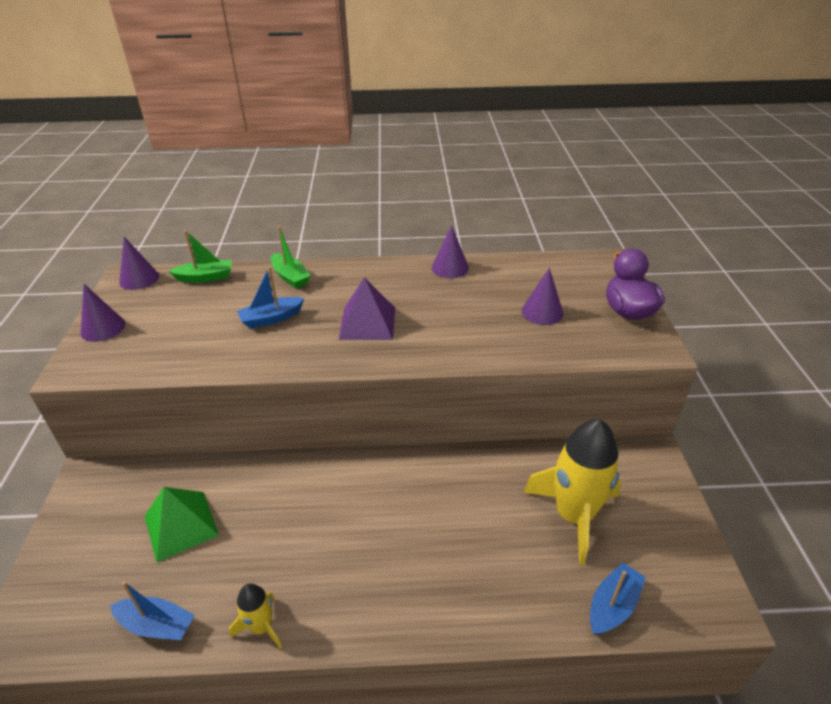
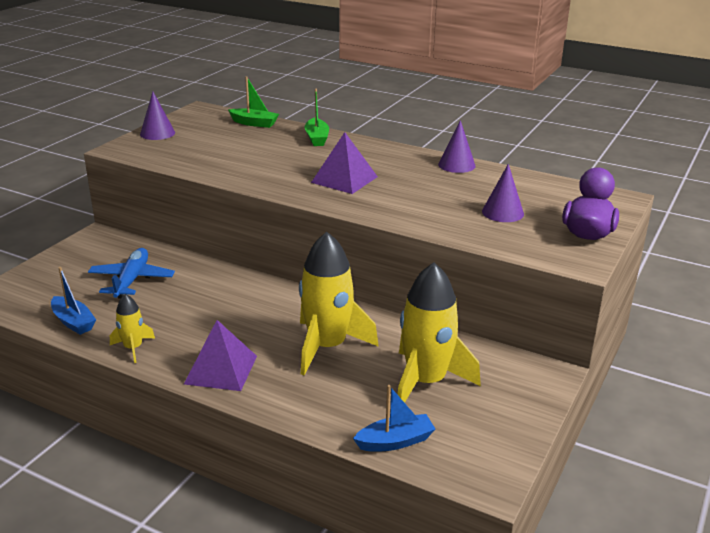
camera: 30 degrees right, 10 degrees down
(139, 279) = (207, 113): purple cone -> none
(181, 525) = (132, 280): green pyramid -> blue plane
(271, 318) = (275, 158): blue boat -> none
(381, 605) = (221, 369): none -> purple pyramid
(457, 517) = (327, 347): none -> yellow rocket

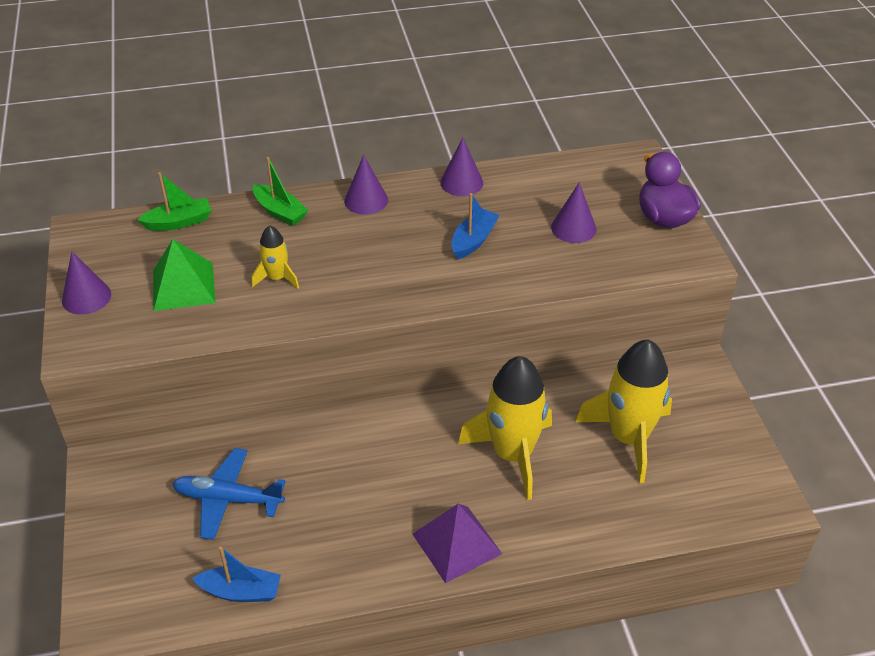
camera: 40 degrees left, 15 degrees up
(132, 280) = (228, 499): blue plane -> blue plane turned 45 degrees counterclockwise
(133, 348) = (345, 578): yellow rocket -> yellow rocket (277, 278)
(211, 147) = (183, 286): none -> green pyramid
(344, 179) = (387, 260): purple pyramid -> none
(378, 151) = (366, 200): none -> purple cone
(395, 441) = (674, 514): blue boat -> blue boat (473, 240)

